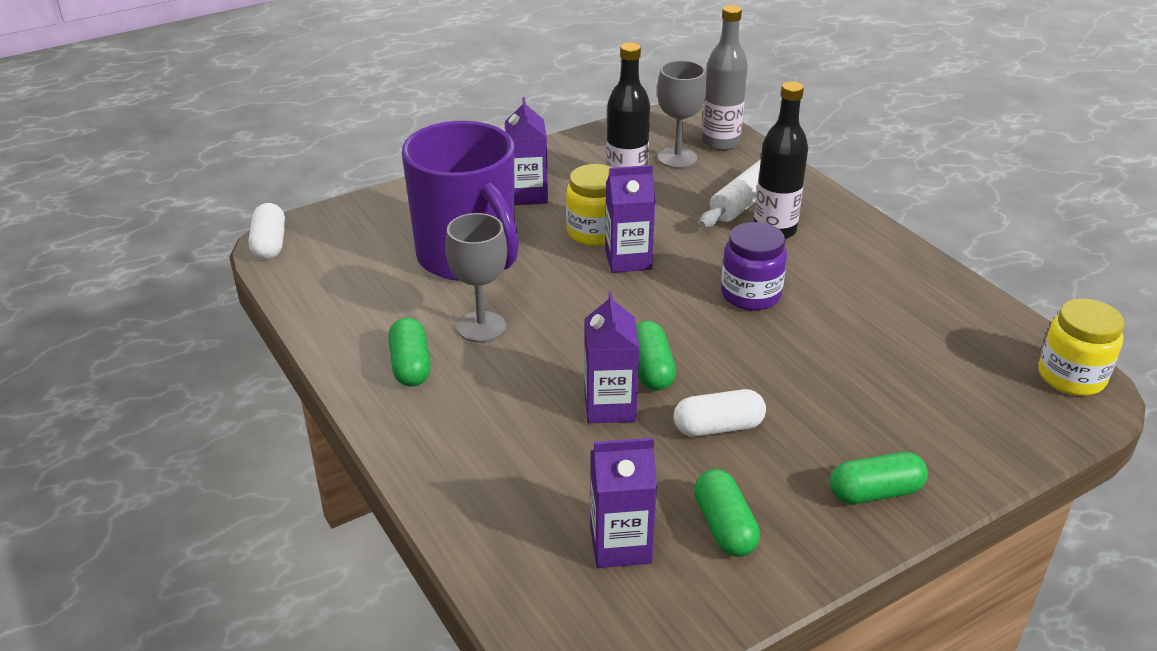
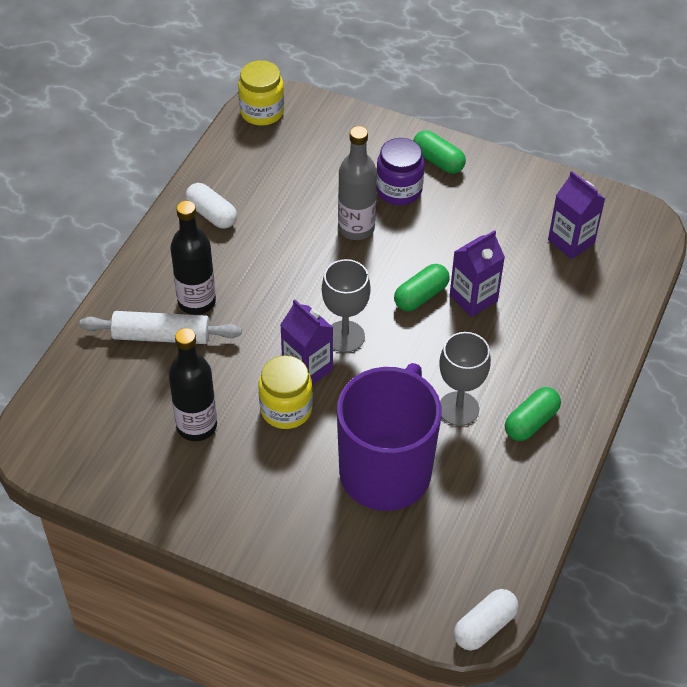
camera: 125 degrees left, 15 degrees up
(527, 195) = (264, 487): purple carton -> none
(677, 158) = (121, 414): grey goblet -> grey goblet (345, 336)
(718, 427) = (445, 242): white capsule -> white capsule (211, 214)
(720, 142) = (69, 396): grey bottle -> grey bottle (356, 228)
(724, 526) = (519, 208): green capsule -> none
(750, 295) = (295, 281): purple jar -> purple jar (399, 190)

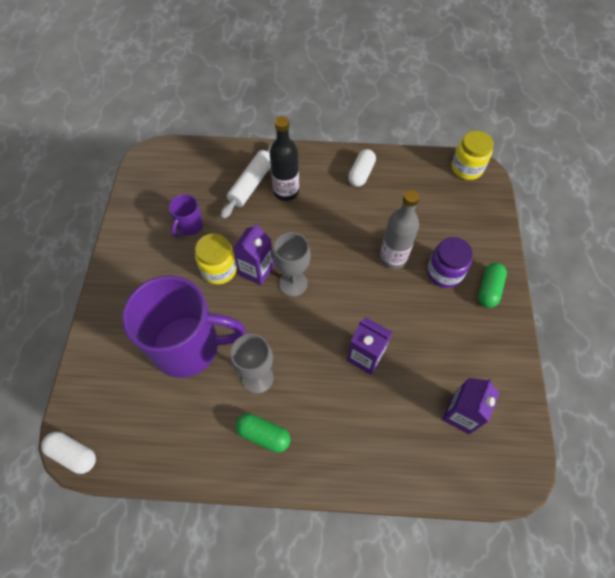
camera: 70 degrees right, 10 degrees up
(161, 336) = (251, 184): white rolling pin -> white rolling pin turned 45 degrees clockwise
(196, 426) = (189, 226): black bottle -> purple mug
(421, 296) = (351, 319): green capsule -> none

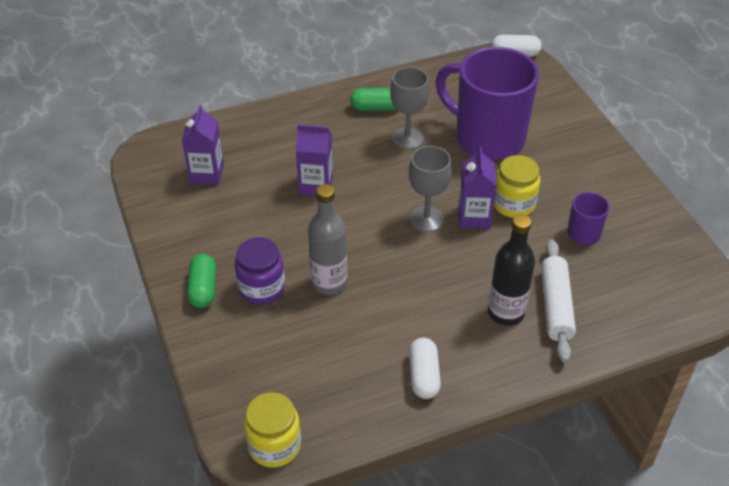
camera: 155 degrees right, 15 degrees down
(188, 346) = (487, 138): purple mug -> purple mug turned 60 degrees clockwise

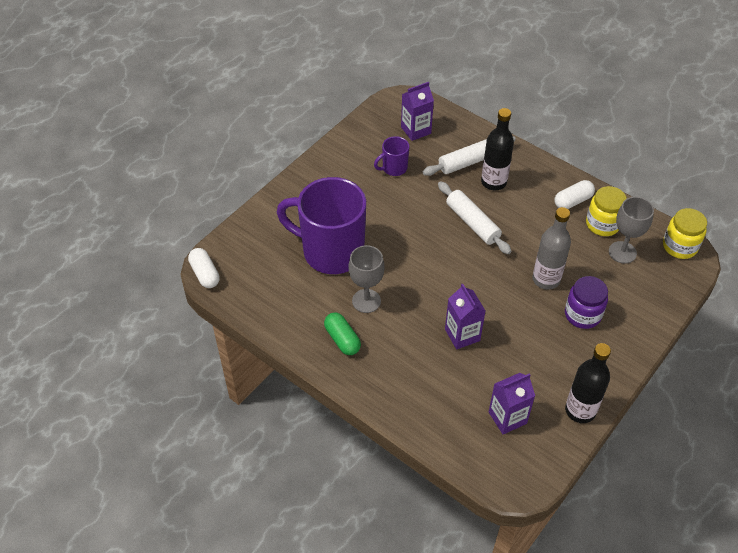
camera: 120 degrees left, 5 degrees up
(166, 225) = (580, 410): none -> black bottle
(203, 289) = (613, 348): green capsule -> none
(426, 219) = (445, 252): grey goblet -> grey goblet (622, 252)
(453, 261) = (472, 223): none -> white rolling pin
(474, 217) = (422, 227): purple carton -> purple carton (416, 130)
(487, 138) = (331, 251): purple mug -> purple mug turned 105 degrees clockwise
(513, 204) = (393, 211): yellow jar -> yellow jar (602, 224)

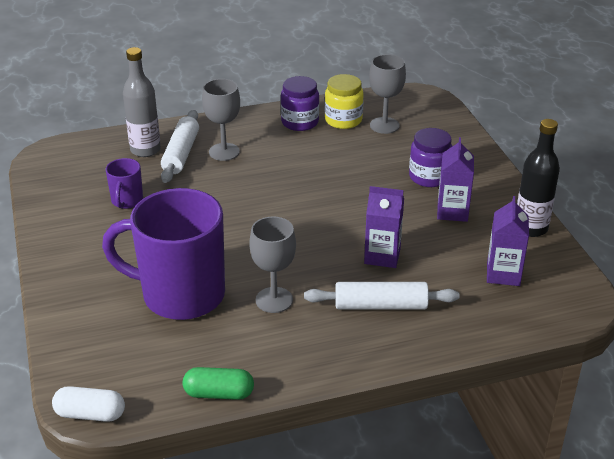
camera: 55 degrees left, 15 degrees down
(331, 251) = (180, 295): purple mug -> purple mug turned 45 degrees clockwise
(342, 339) = (306, 341): green capsule -> green capsule (219, 393)
(416, 130) = (98, 165): purple carton -> purple carton (452, 211)
(472, 223) = (257, 186): white rolling pin -> white rolling pin (380, 305)
(493, 182) = (224, 152): black bottle -> grey goblet
(546, 279) = (370, 177): grey bottle -> grey bottle (145, 150)
(572, 201) = (300, 122): white capsule -> purple jar
(679, 246) = (409, 97): yellow jar -> none

